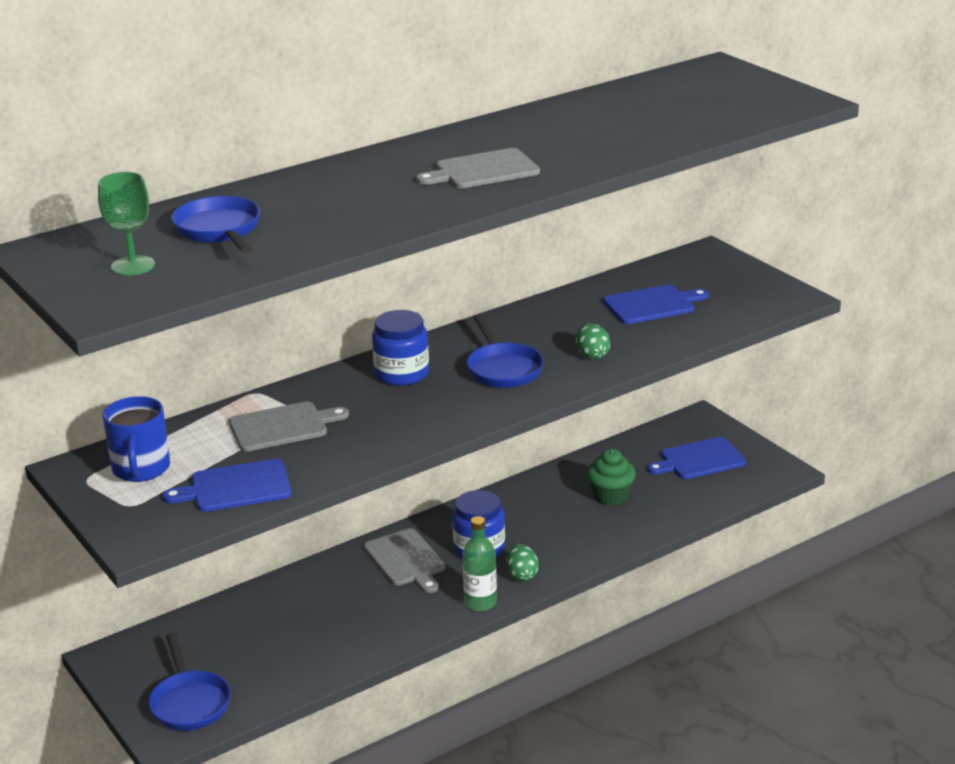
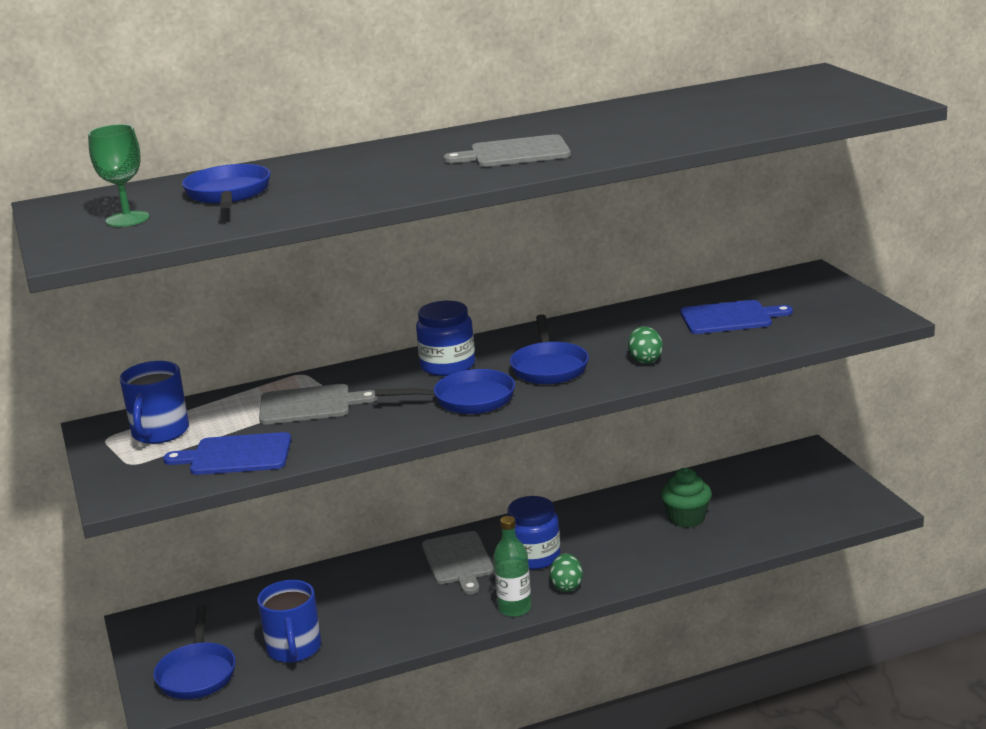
camera: 15 degrees right, 5 degrees down
(278, 667) = (294, 649): none -> blue mug
(439, 410) = (467, 400): none -> blue pan
(699, 460) = (792, 491): blue cutting board -> none

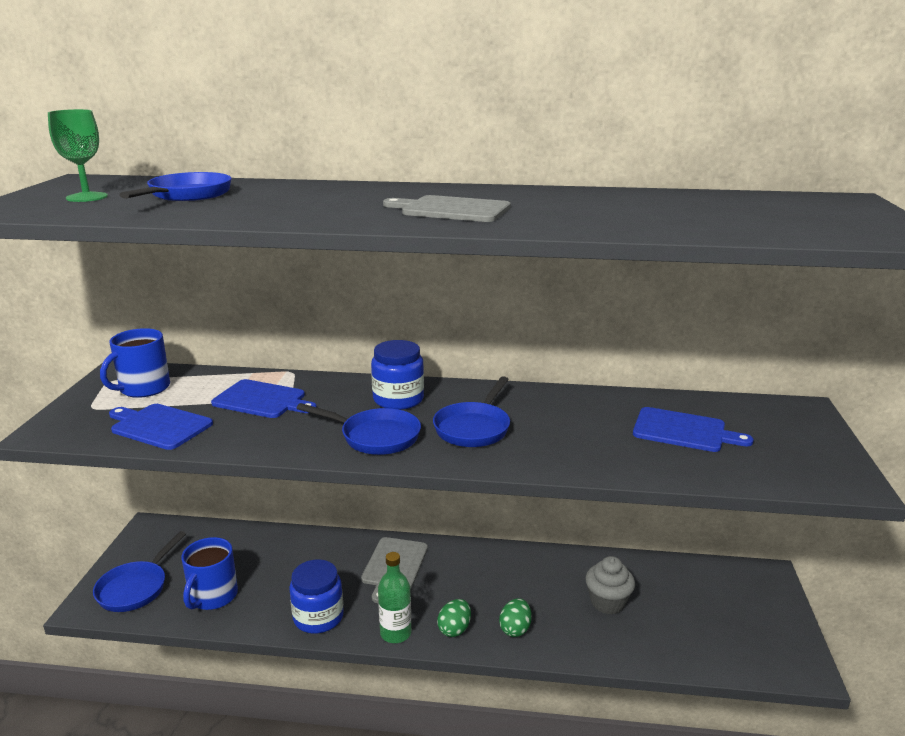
camera: 25 degrees right, 0 degrees up
(309, 405) = (262, 400): grey cutting board -> blue cutting board
(534, 557) = (453, 587): blue jar -> blue jar (318, 617)
(645, 360) = (563, 449): green egg -> green egg (515, 629)
(686, 518) = (607, 602): green cupcake -> grey cupcake

